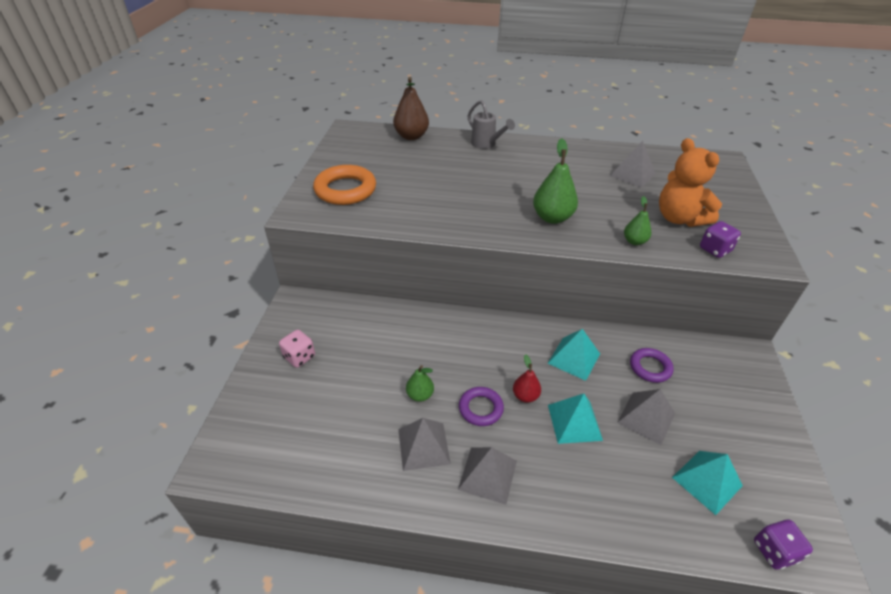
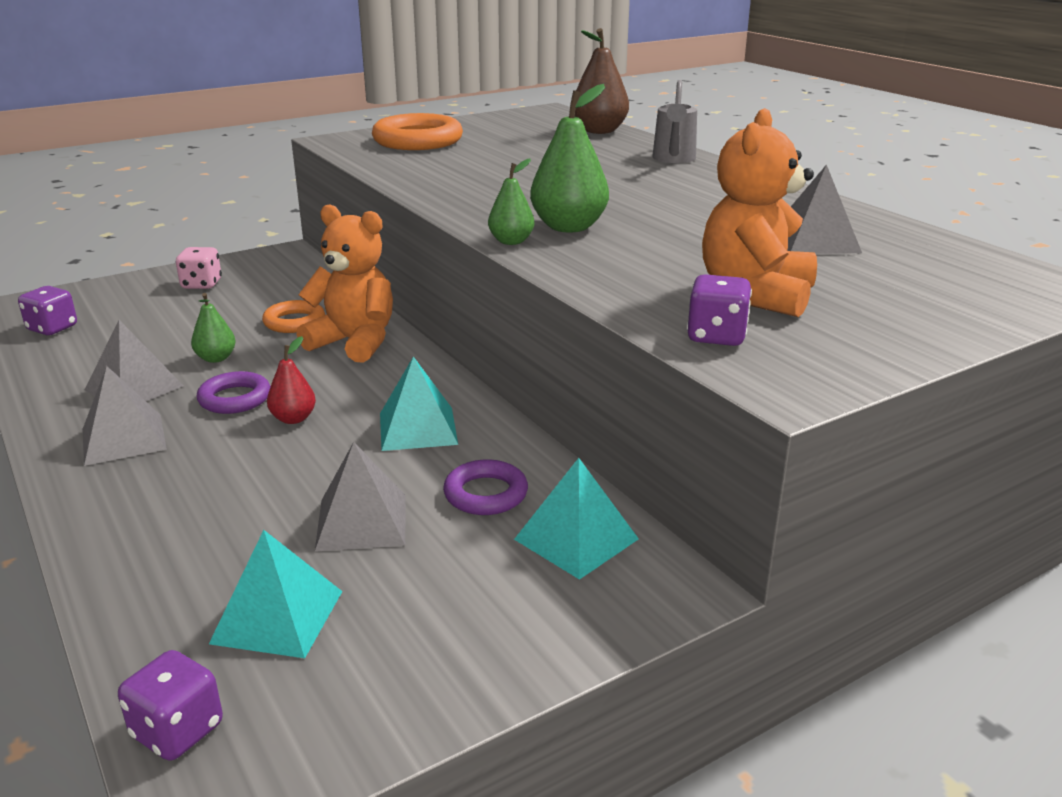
camera: 50 degrees right, 15 degrees down
(284, 455) = (52, 328): none -> purple dice
(405, 343) = (294, 322): none -> orange ring
(457, 334) = (354, 342): none -> orange teddy bear
(574, 422) = (283, 467): turquoise pyramid -> turquoise pyramid (576, 539)
(634, 241) = (614, 281): green pear -> green pear (511, 241)

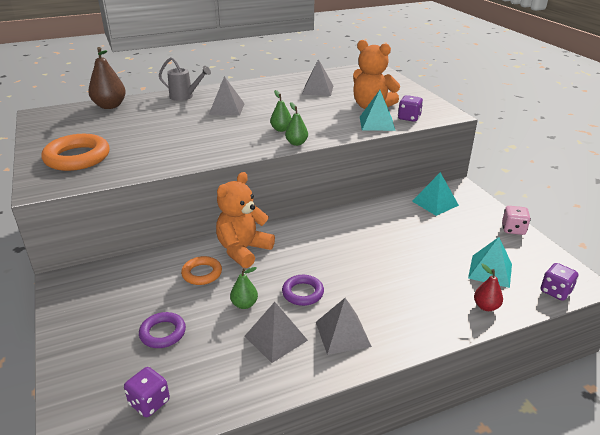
camera: 80 degrees left, 5 degrees up
(201, 284) = (103, 322): pink dice -> pink dice (513, 229)
(293, 418) = (331, 271): red pear -> red pear (486, 306)
(361, 522) = (425, 250): grey pyramid -> grey pyramid (227, 109)
(418, 428) = (348, 233): turquoise pyramid -> turquoise pyramid (376, 123)
(486, 494) = (405, 219): purple ring -> purple ring (163, 333)
(569, 227) = (281, 129): green pear -> green pear, size x0.57

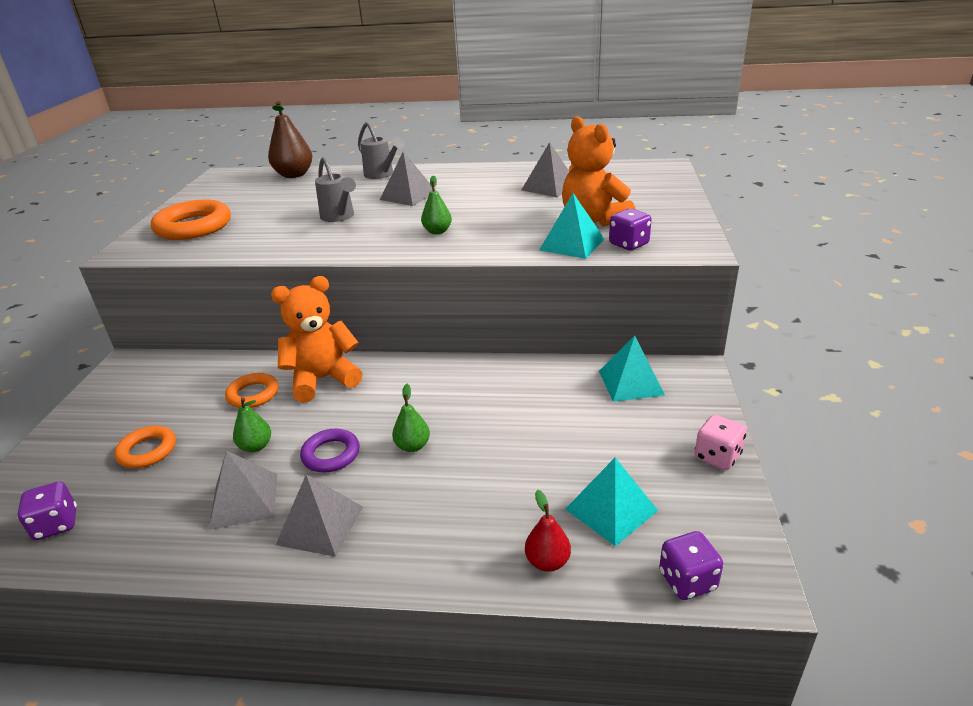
camera: 30 degrees right, 0 degrees up
(163, 333) = (147, 451): purple ring -> orange ring
(194, 131) = (339, 217): none -> grey watering can
(296, 143) = (433, 252): green pear -> green pear (412, 446)

